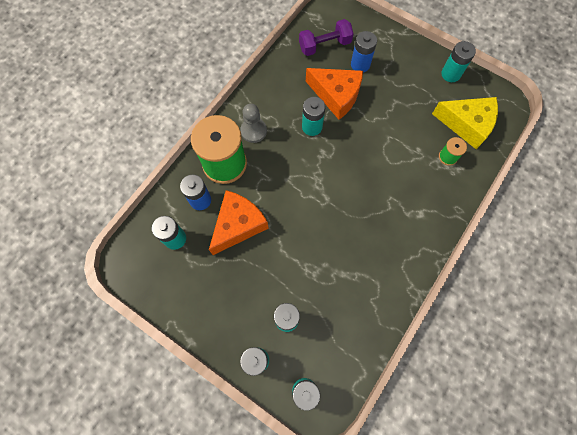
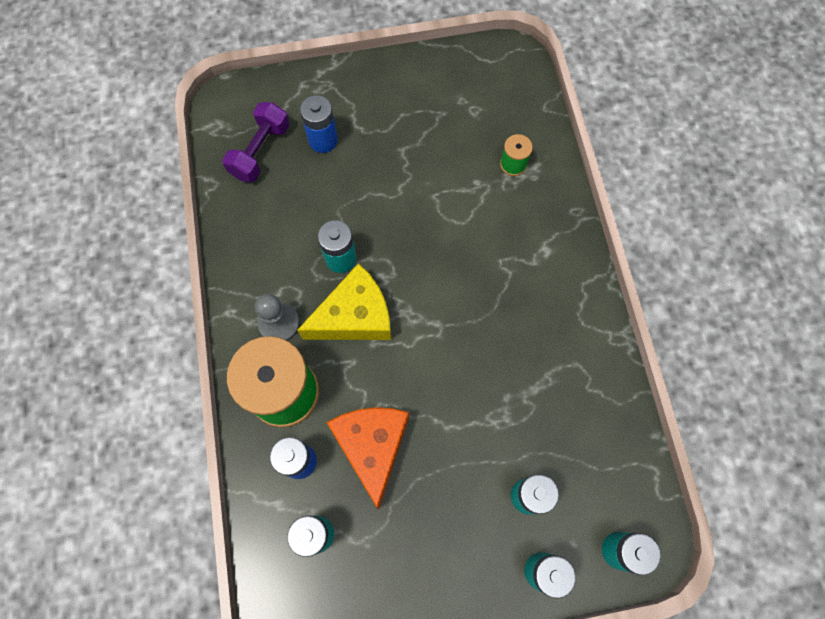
camera: 45 degrees left, 0 degrees up
(336, 95) = (332, 199): orange cheese -> none
(450, 74) = (429, 70): turquoise battery -> none
(466, 124) = (498, 112): yellow cheese -> yellow cheese (355, 316)

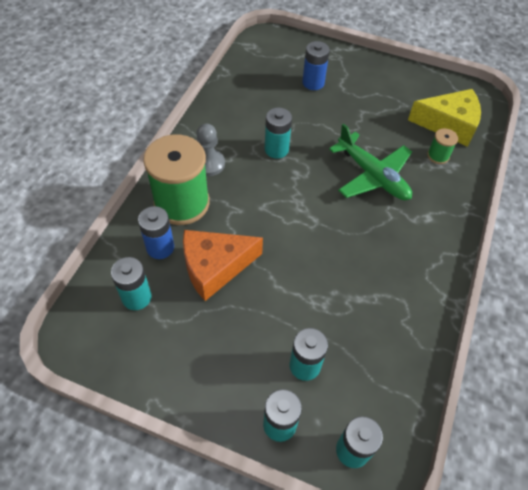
camera: 30 degrees right, 15 degrees down
(260, 151) = (268, 70): purple dumbbell -> none
(355, 316) = (261, 185): yellow cheese -> yellow cheese (448, 124)
(372, 446) = (215, 267): orange cheese -> orange cheese turned 135 degrees counterclockwise
(462, 231) = (373, 176): none -> green plane

